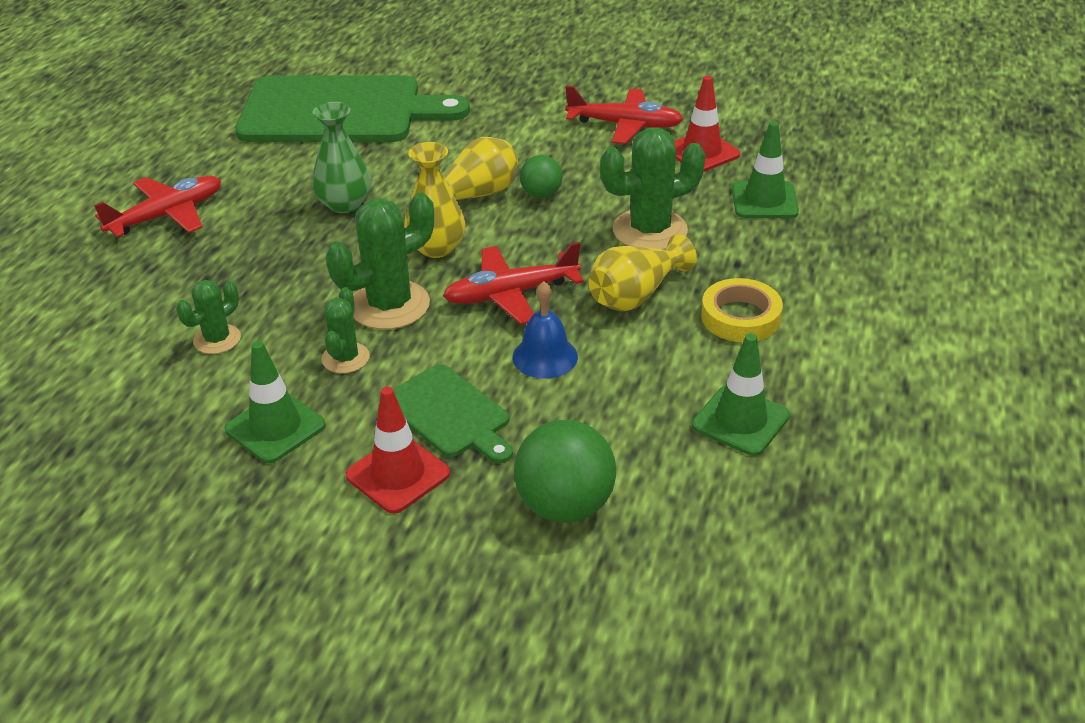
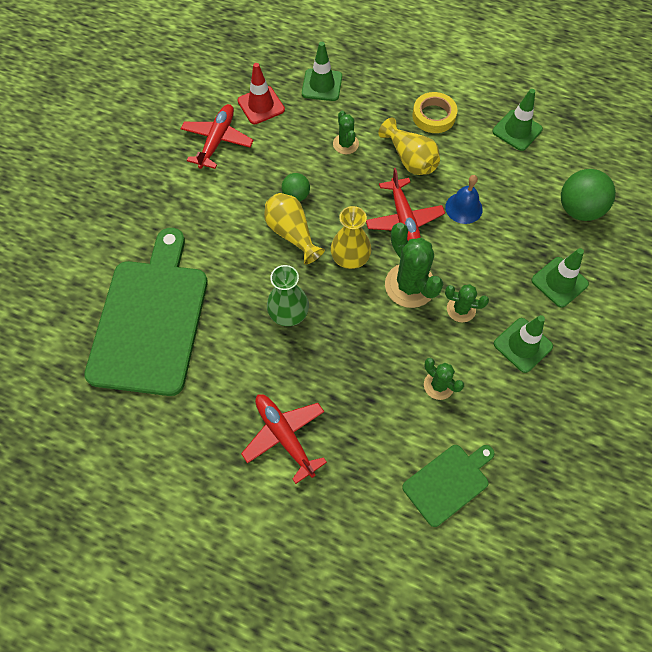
camera: 85 degrees left, 25 degrees up
(398, 474) = (559, 282): red traffic cone -> green traffic cone
(449, 414) = (511, 256): green cutting board -> green cutting board (448, 482)
(649, 230) = (345, 144): green cactus -> green cactus, size x0.56

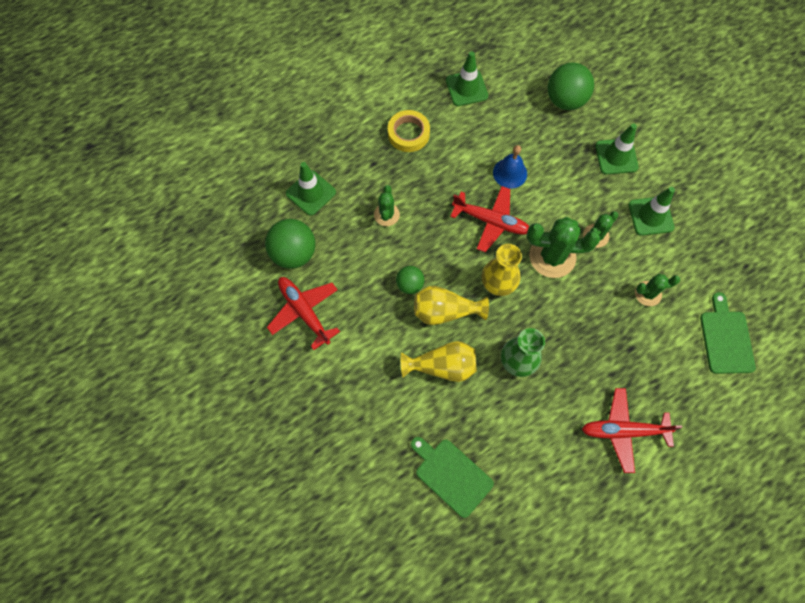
camera: 55 degrees left, 5 degrees up
(151, 320) = (451, 475): green cutting board -> green cutting board, size x0.49
(261, 105) = (294, 253): red traffic cone -> green ball
(345, 144) = (386, 215): green cactus -> green cactus turned 75 degrees clockwise
(410, 159) = (437, 178): yellow vase -> yellow vase (442, 366)

